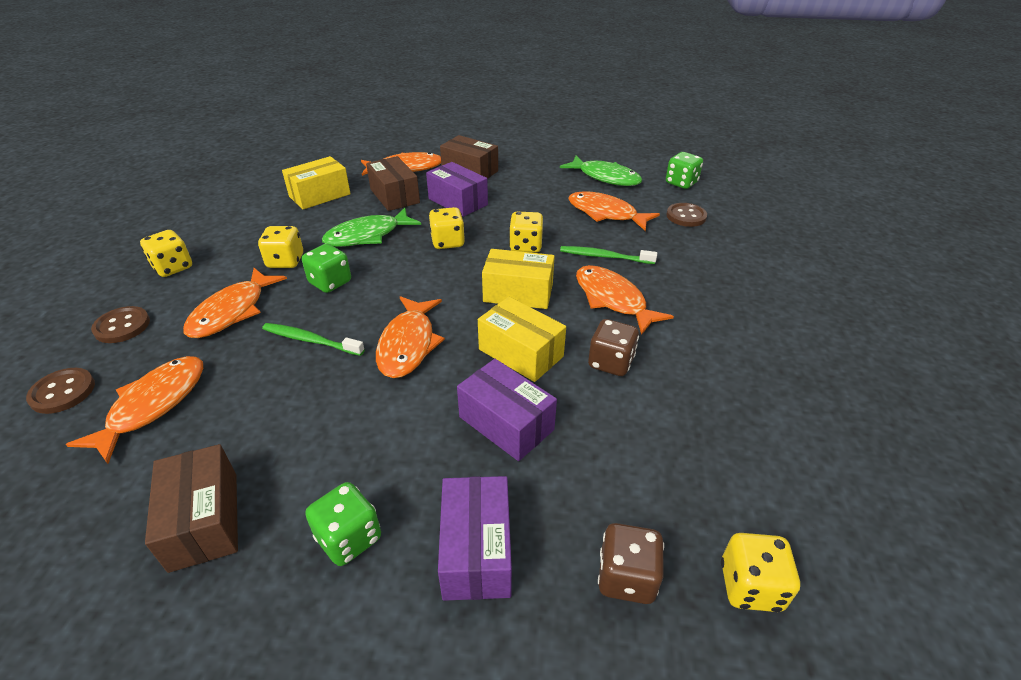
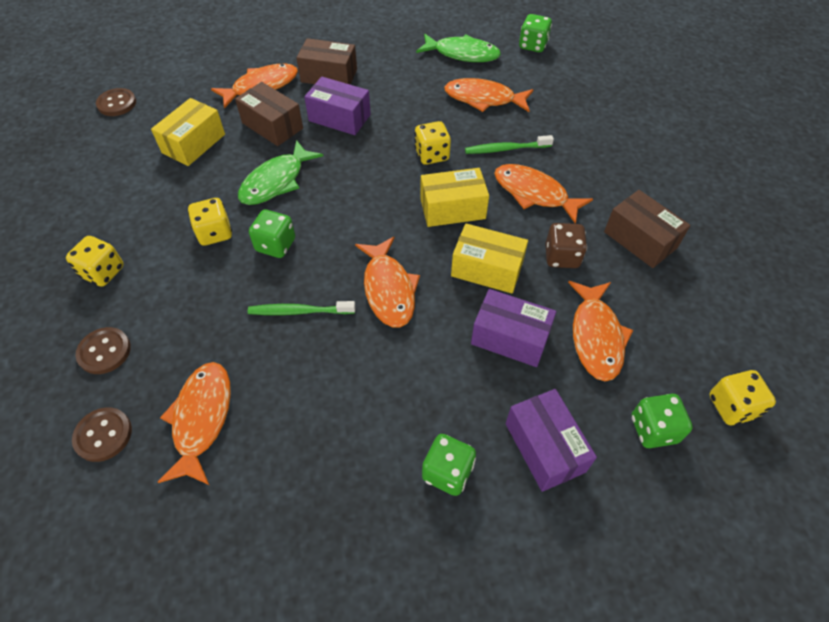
camera: 20 degrees left, 15 degrees up
(204, 520) = (325, 500): brown box -> brown box (640, 240)
(232, 311) = (203, 303): orange fish -> orange fish (596, 337)
(448, 242) = (358, 169): yellow dice -> none
(626, 577) = (653, 429): brown dice -> green dice
(686, 216) = (553, 85): brown button -> brown button (117, 104)

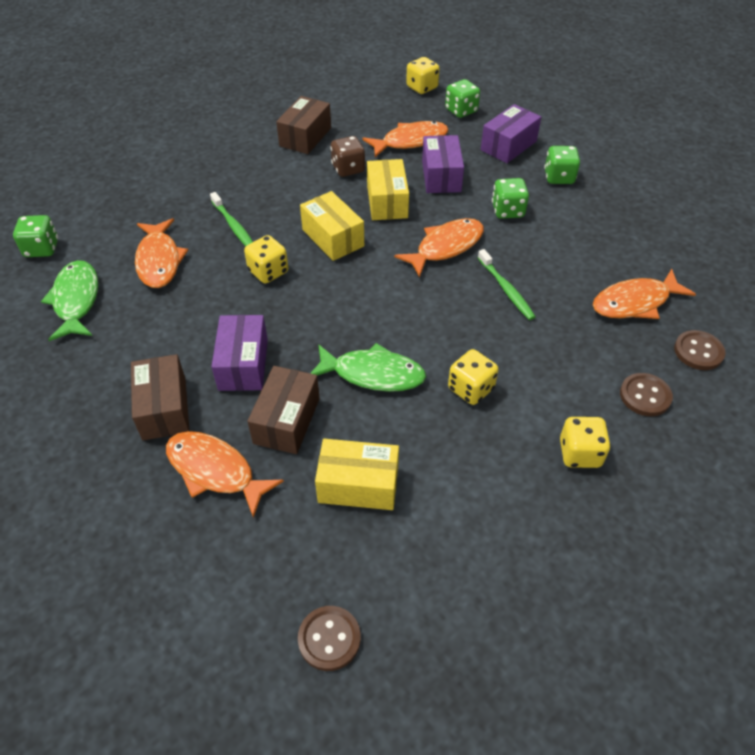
camera: 115 degrees left, 5 degrees down
(275, 245) = (452, 336): green dice -> green dice (508, 211)
(534, 193) = (285, 197): orange fish -> none

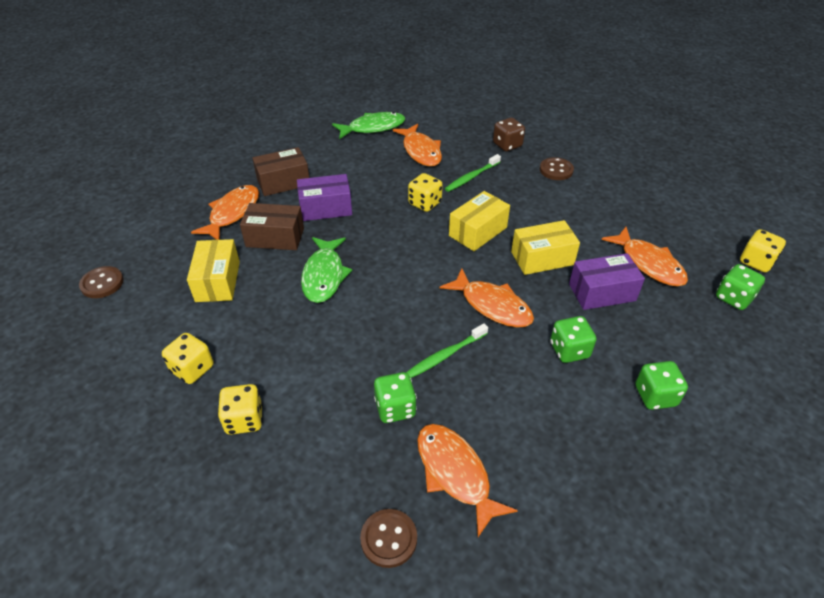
camera: 80 degrees right, 5 degrees down
(42, 249) = (417, 104): green dice -> green dice (395, 408)
(159, 261) = (421, 151): orange fish -> orange fish turned 90 degrees counterclockwise
(305, 137) = (612, 194): brown box -> none
(348, 169) = (579, 227): brown dice -> brown dice (507, 145)
(471, 389) = (314, 337): yellow dice -> yellow dice (192, 369)
(508, 145) = (691, 345): purple box -> none
(645, 396) = (317, 478): brown button -> brown button (556, 170)

